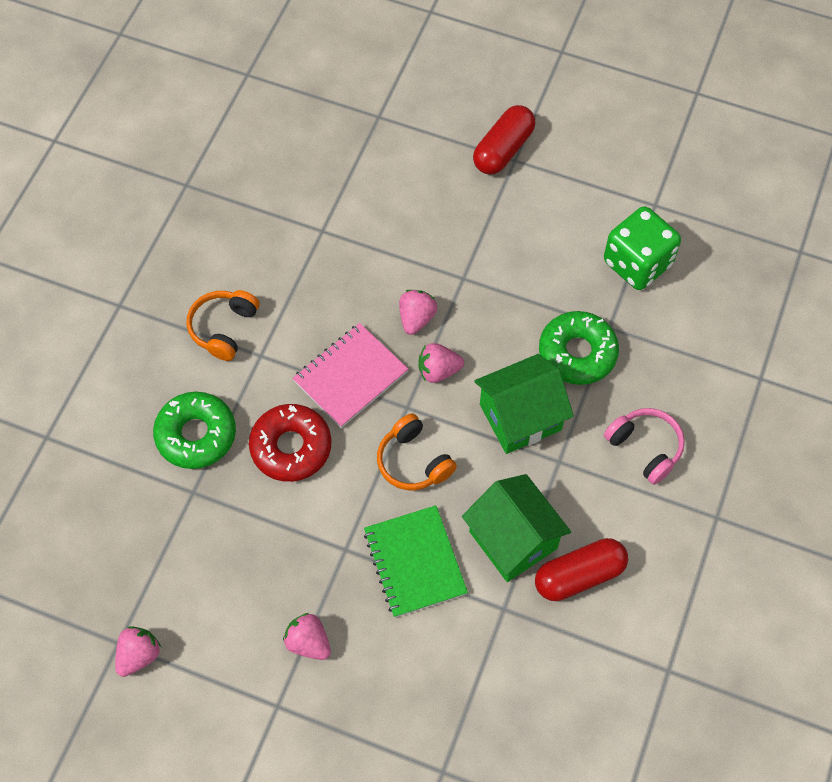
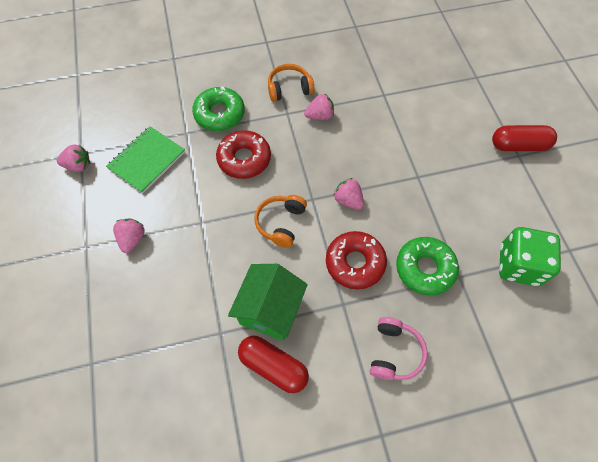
camera: 55 degrees right, 0 degrees up
(350, 376) = (308, 160): pink notebook -> none
(415, 562) = (217, 263): green notebook -> green notebook (147, 160)
(416, 318) = (371, 169): pink strawberry -> pink strawberry (320, 116)
(520, 417) = (355, 263): green house -> red donut

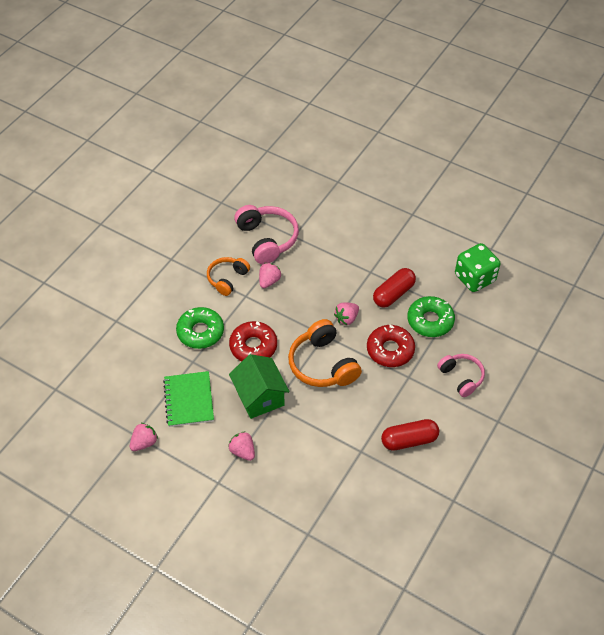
camera: 45 degrees left, 10 degrees down
(270, 310) = (373, 415): green house -> green house (260, 397)
(281, 223) = (323, 364): orange headphones -> orange headphones, size x1.59
(348, 200) = (346, 318): pink strawberry -> pink strawberry turned 45 degrees counterclockwise
(358, 81) = (267, 239): none -> pink headphones
(519, 146) = (406, 208): red capsule -> red capsule (393, 294)

